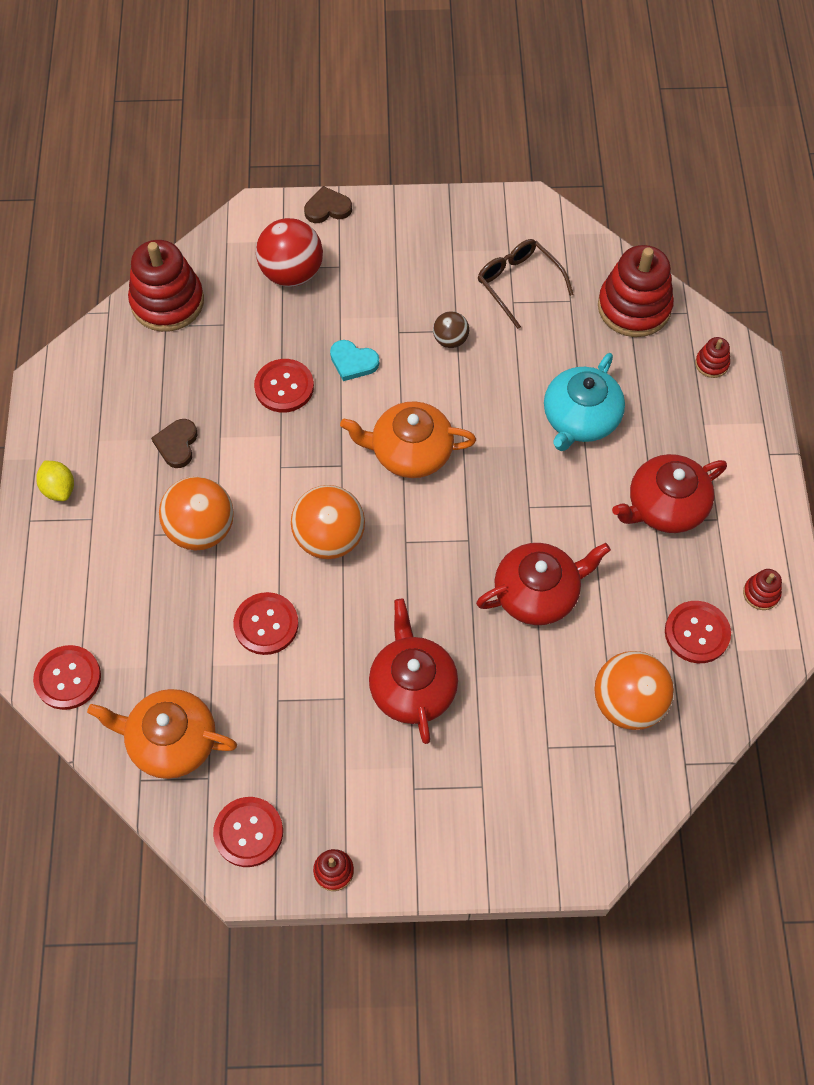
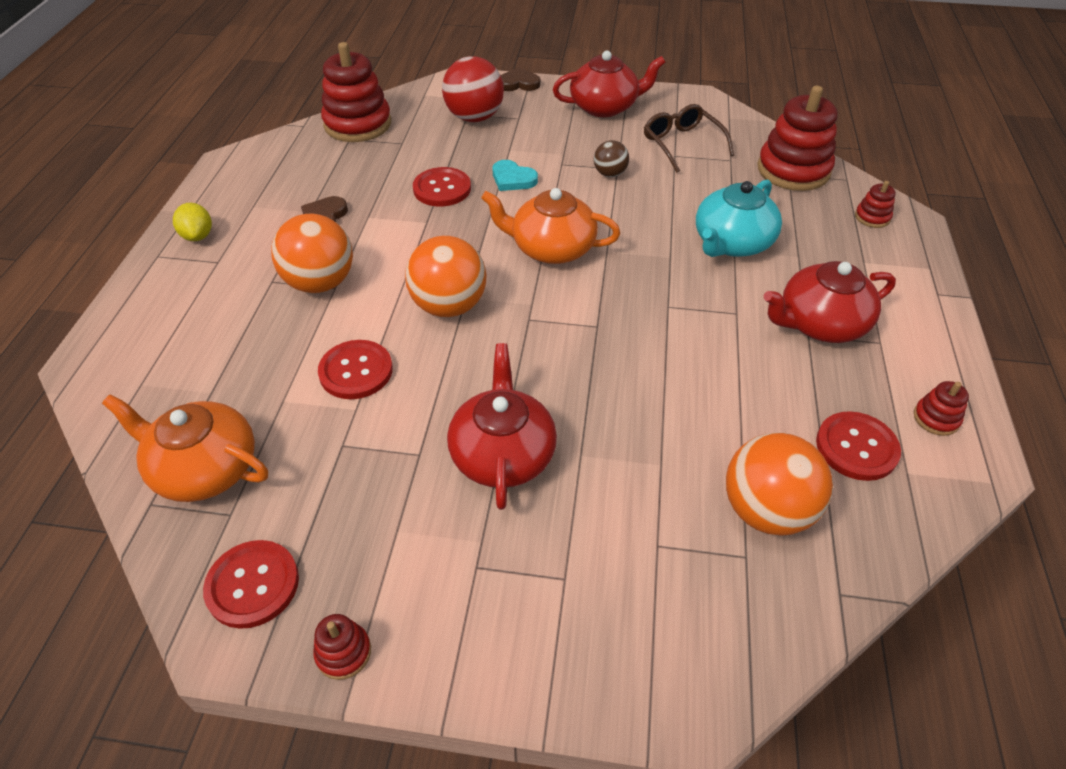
camera: 10 degrees right, 15 degrees down
(68, 678) = (123, 391): red button -> none
(537, 593) = (667, 383): red teapot -> red teapot (605, 107)

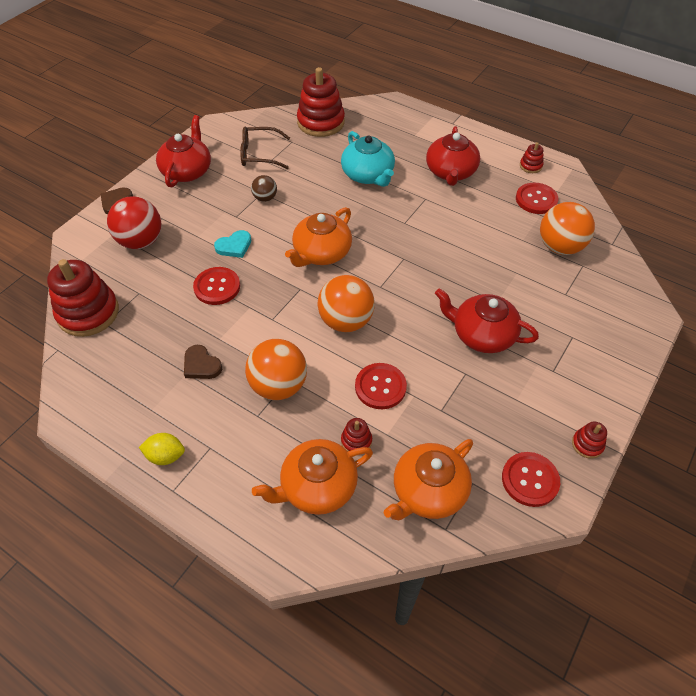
camera: 65 degrees left, 5 degrees up
(187, 361) = (317, 486): none -> orange teapot
(872, 217) = (382, 115): red stacking toy -> red stacking toy (356, 441)

